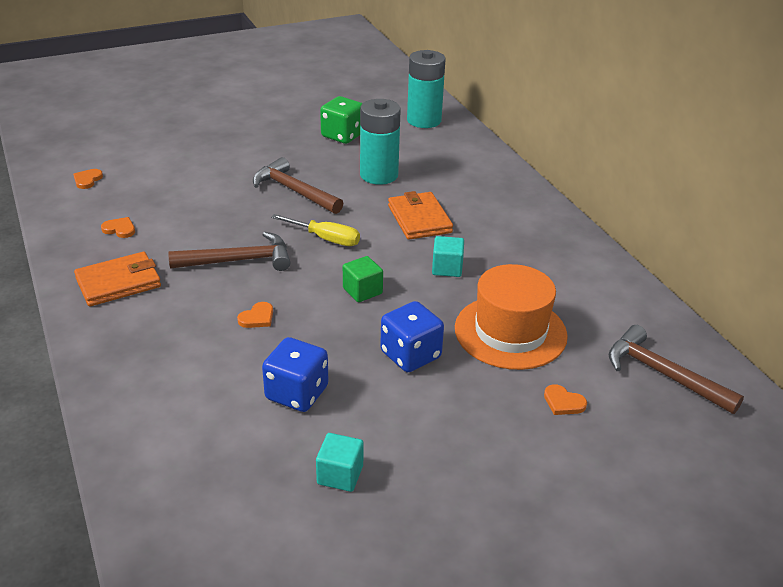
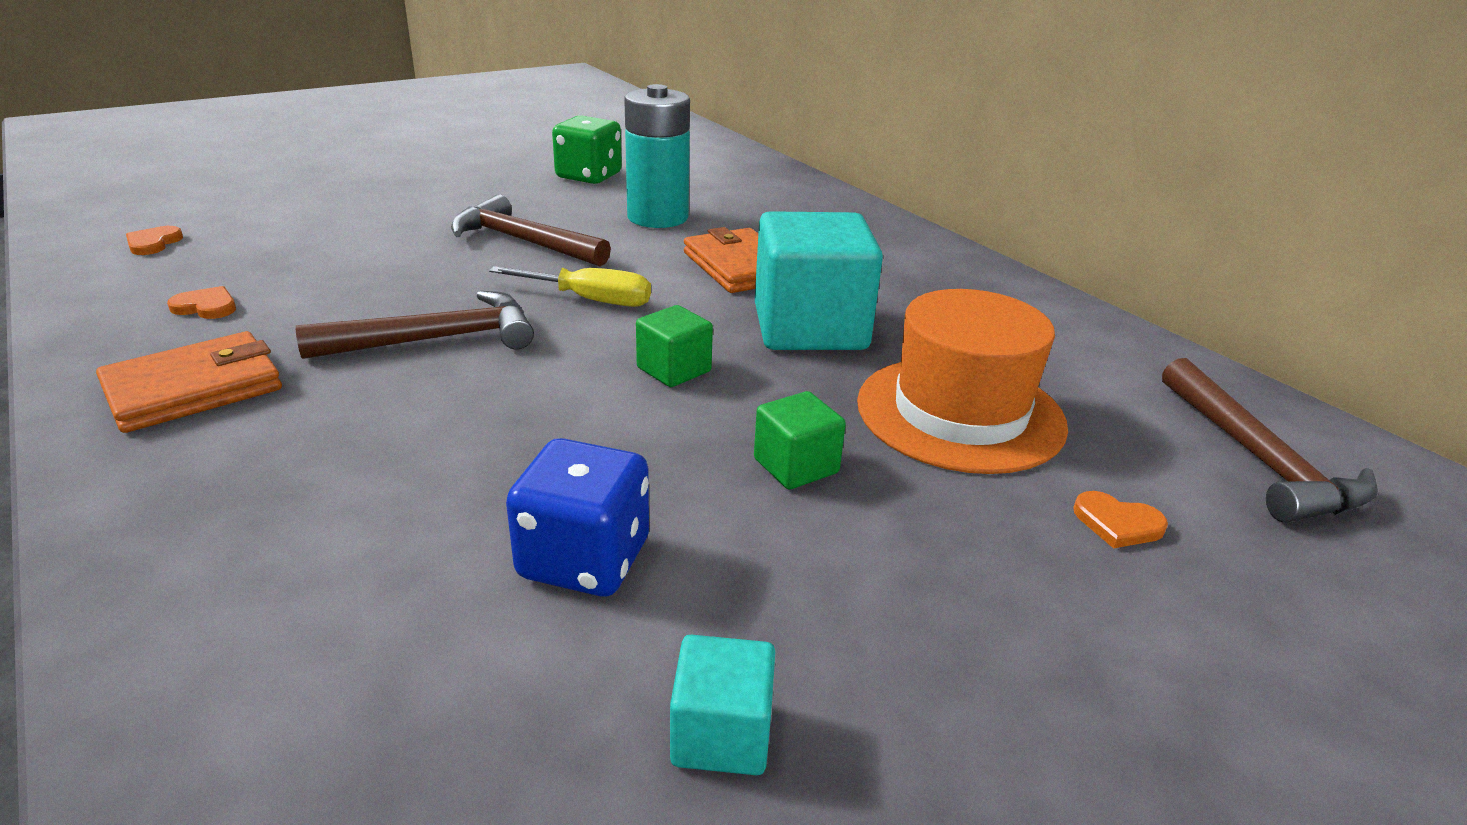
camera: 10 degrees left, 5 degrees down
(257, 318) = (481, 426): orange heart -> none
(410, 355) = (796, 466): blue dice -> green cube
(424, 120) = (706, 157): turquoise battery -> none
(447, 268) = (810, 328): turquoise cube -> turquoise cube, size x2.06
(663, 374) = (1257, 458): brown hammer -> brown hammer turned 135 degrees counterclockwise

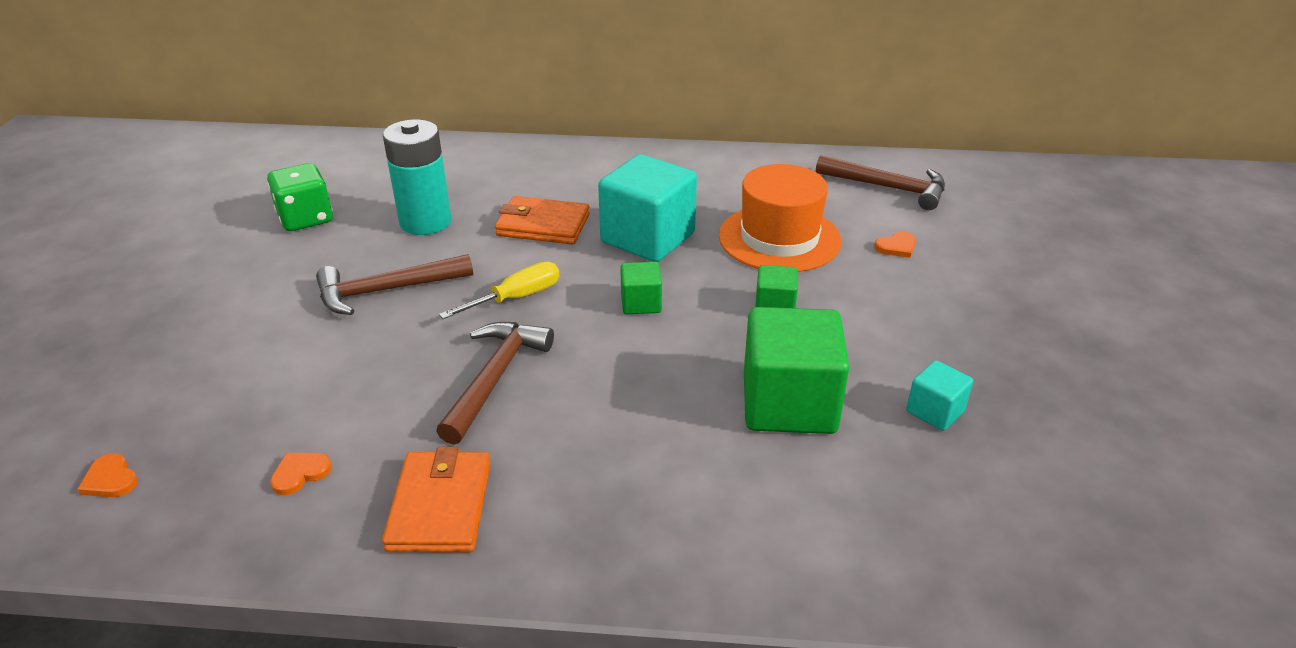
camera: 50 degrees left, 5 degrees up
(584, 559) = (789, 404): blue dice -> green cube

